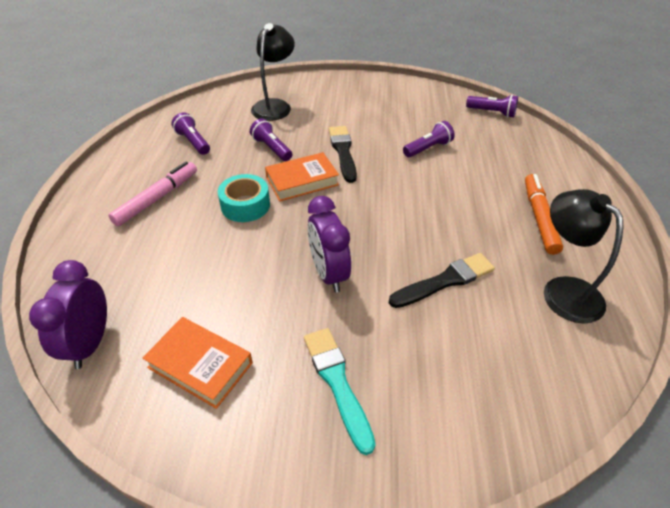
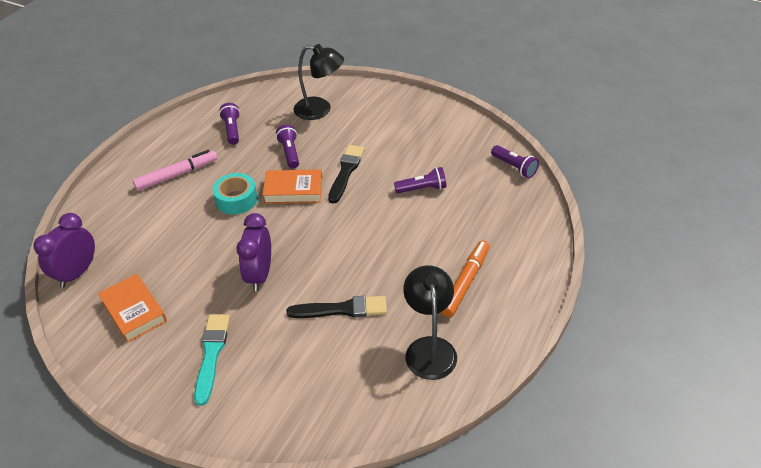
camera: 25 degrees right, 0 degrees up
(275, 106) = (320, 110): black lamp -> black lamp turned 60 degrees clockwise

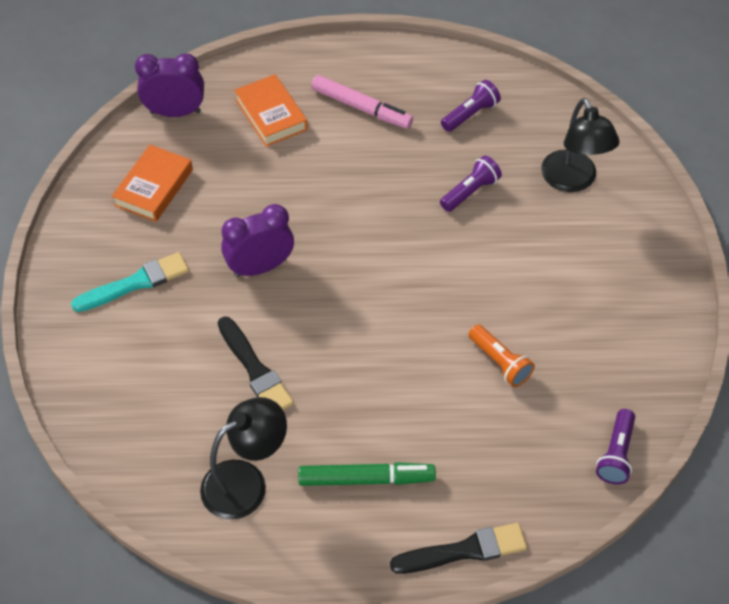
camera: 60 degrees right, 10 degrees up
(236, 199) = (358, 183): turquoise tape -> none
(293, 190) = (408, 229): orange book -> orange book (271, 115)
(346, 172) = (476, 266): black brush -> black brush (464, 550)
(422, 189) = (500, 362): purple flashlight -> orange flashlight
(465, 282) = (366, 478): orange marker -> green marker

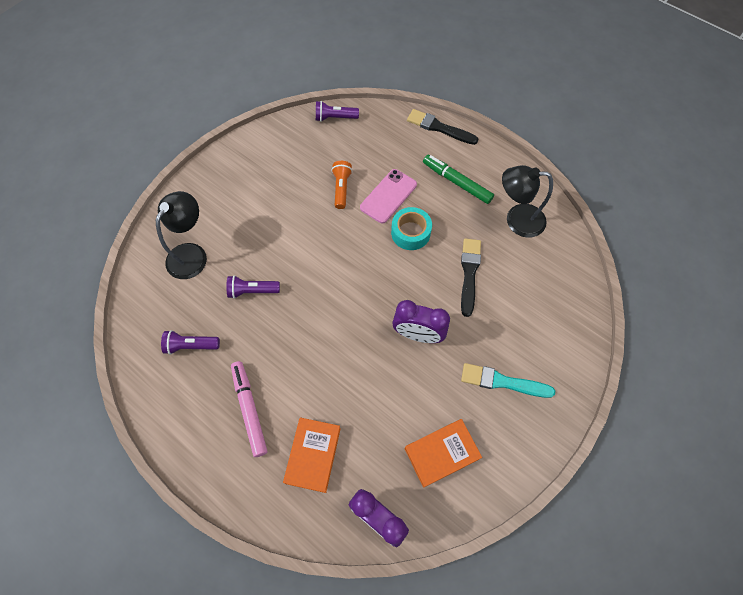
camera: 140 degrees left, 10 degrees up
(365, 368) = (410, 233): none -> turquoise tape
(434, 394) = (388, 196): none -> pink phone
(616, 454) = (335, 118): purple flashlight -> purple flashlight turned 150 degrees counterclockwise

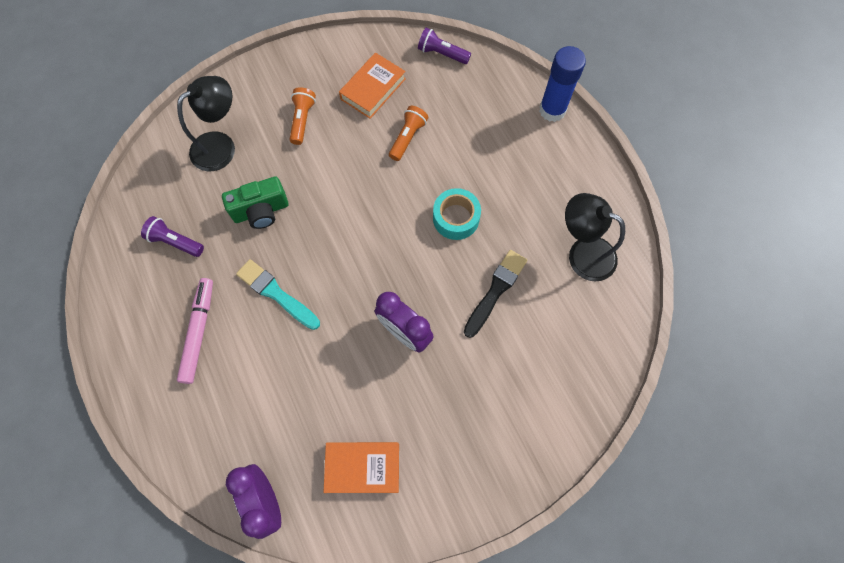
camera: 25 degrees right, 5 degrees up
(250, 208) = (302, 120): none -> orange flashlight
(252, 291) = (261, 211): purple flashlight -> green camera
(313, 455) = (235, 407): orange book -> orange book (373, 89)
(388, 196) = (453, 167): pink phone -> none
(439, 127) = (552, 110): black brush -> blue glue stick
(456, 182) = (537, 182): green marker -> none
(502, 382) = (466, 424): turquoise brush -> turquoise brush (276, 293)

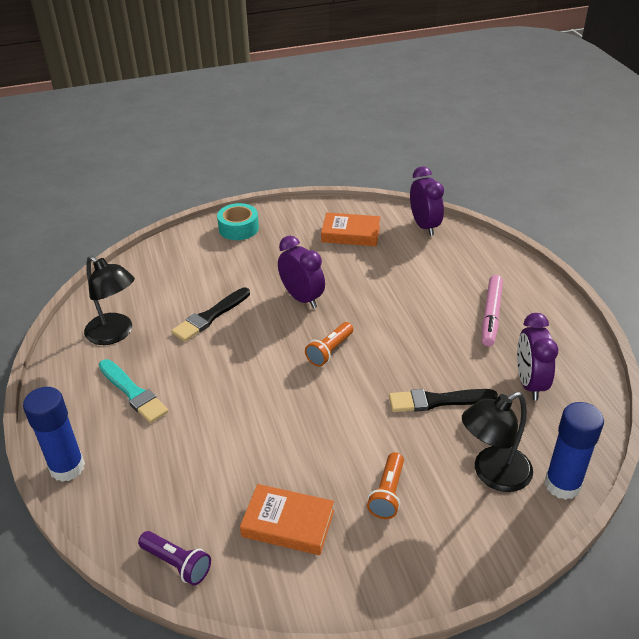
camera: 170 degrees left, 30 degrees down
(169, 144) = (562, 485): none -> blue glue stick
(175, 242) = (529, 383): purple flashlight -> purple clock
(261, 211) = (437, 401): green camera -> black brush
(276, 293) = (419, 334): turquoise brush -> turquoise brush (133, 393)
(373, 89) = (288, 524): orange book -> orange book turned 60 degrees clockwise
(407, 138) = (257, 457): orange flashlight -> orange flashlight (330, 351)
(456, 218) = (227, 373): turquoise tape -> turquoise tape (238, 228)

